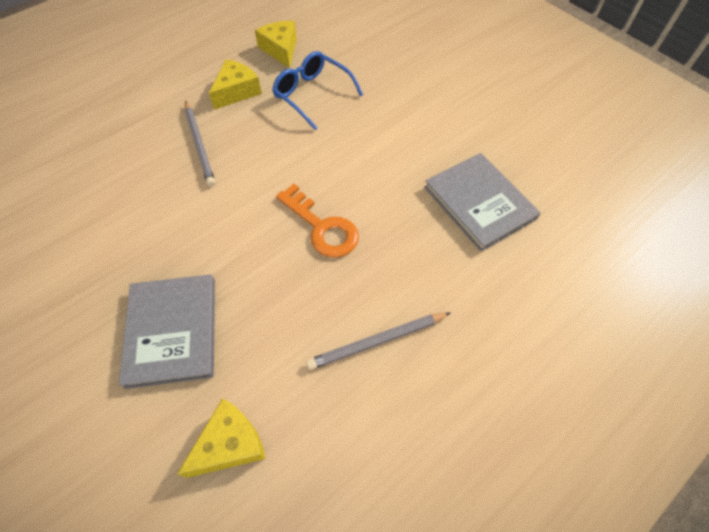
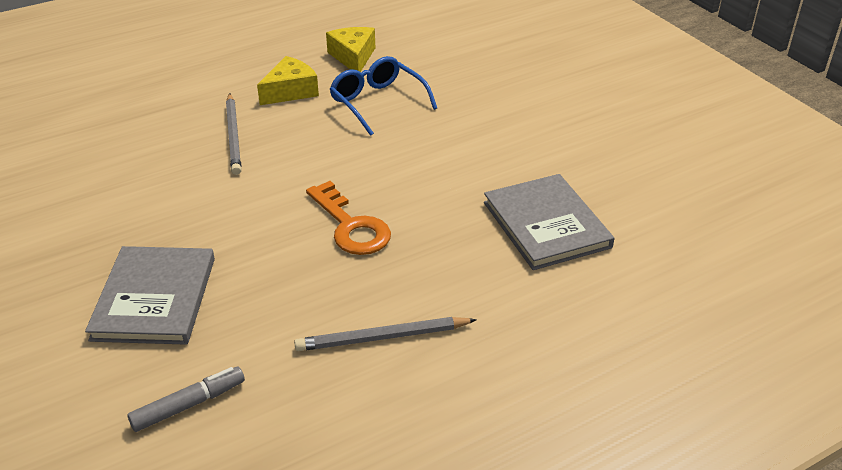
camera: 10 degrees right, 20 degrees down
(230, 444) = (189, 405): yellow cheese -> grey marker

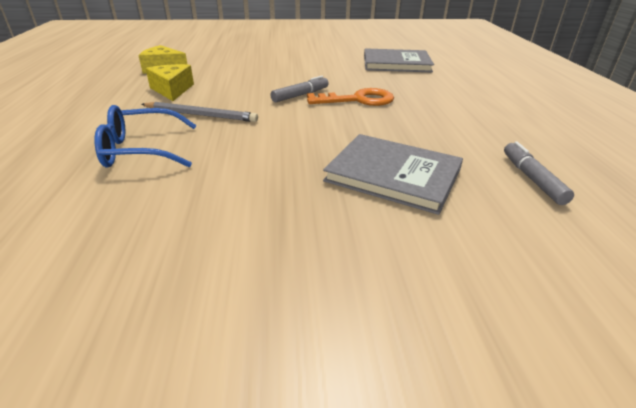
camera: 65 degrees left, 5 degrees down
(336, 178) = (300, 95): none -> grey marker
(378, 103) = (230, 72): blue glasses -> blue glasses (142, 150)
(382, 338) = (475, 110): grey pencil -> none

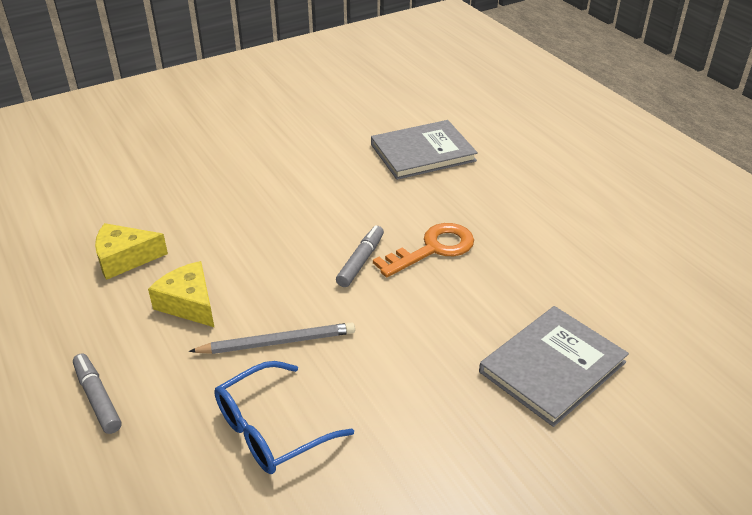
camera: 25 degrees left, 5 degrees up
(393, 175) = (552, 367): grey book -> grey book turned 45 degrees counterclockwise
(532, 178) = (667, 325): grey marker -> grey marker (98, 398)

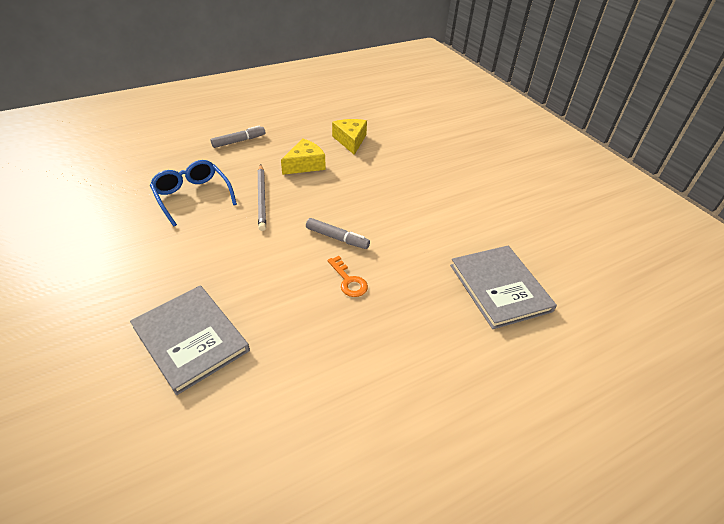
camera: 90 degrees right, 5 degrees up
(433, 249) = (348, 281): orange key -> orange key, size x0.61

